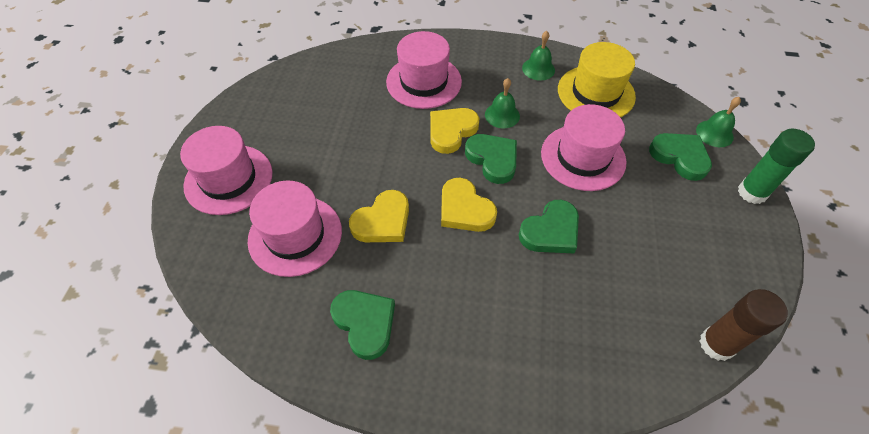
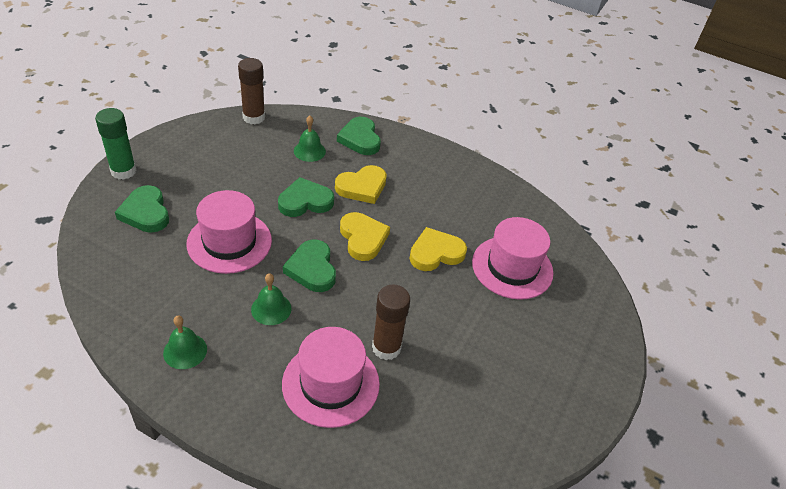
camera: 165 degrees left, 10 degrees down
(228, 179) = (571, 338): pink hat -> none
(365, 323) = (470, 196): green heart -> green heart (360, 139)
(394, 117) = (386, 347): none -> brown glue stick
(451, 131) = (334, 310): yellow heart -> yellow heart (362, 187)
(596, 93) = (152, 297): yellow hat -> none
(714, 133) = (89, 219): green bell -> green bell (309, 151)

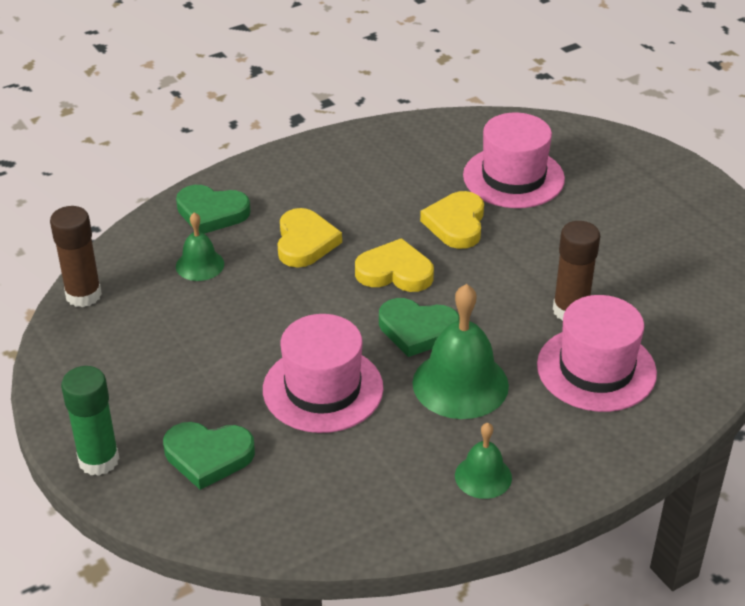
camera: 55 degrees left, 5 degrees down
(271, 309) = (460, 384): green bell -> green bell, size x1.80
(305, 201) = (295, 299): green heart -> none

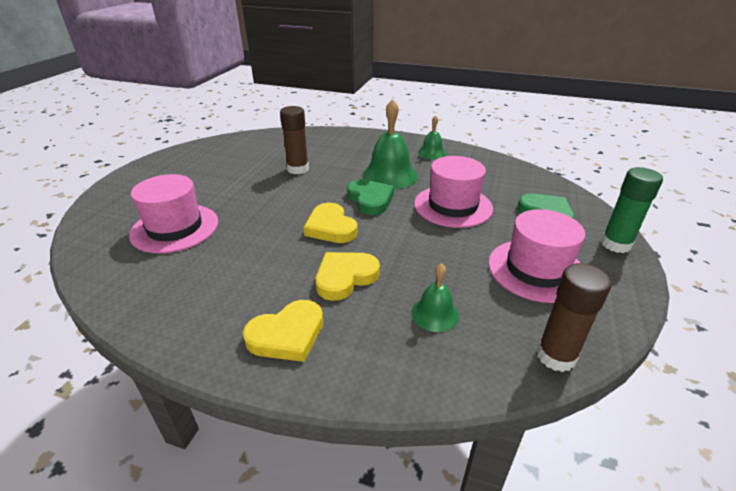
camera: 130 degrees left, 5 degrees down
(211, 213) = (369, 353): green heart -> none
(456, 224) = (254, 227): yellow heart -> yellow heart (287, 335)
(596, 369) = (332, 152): pink hat -> pink hat (536, 270)

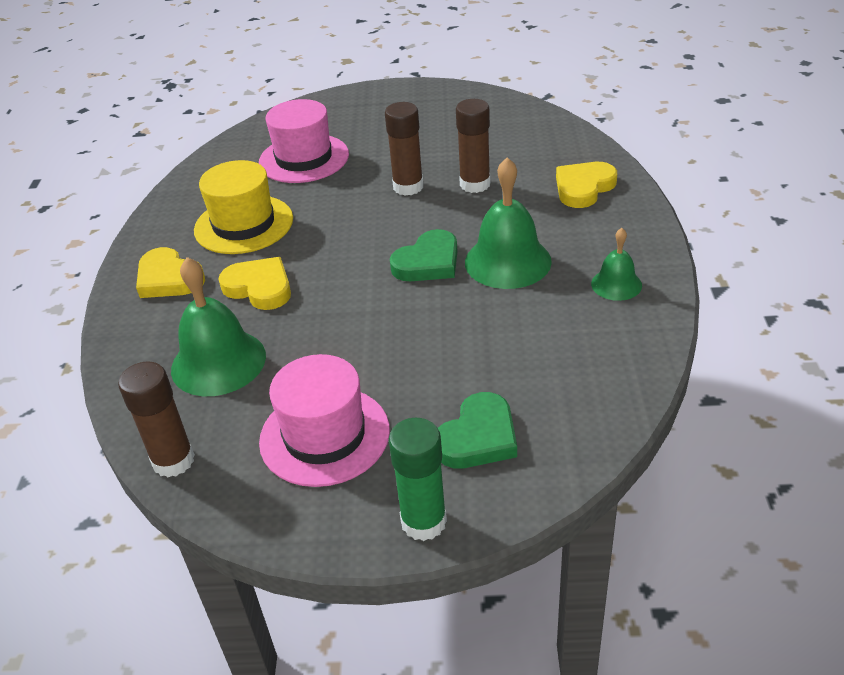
camera: 75 degrees right, 5 degrees up
(242, 274) = (244, 224): none -> yellow hat
(274, 191) = (408, 187): none -> brown glue stick
(331, 227) = (348, 251): yellow heart -> yellow heart (583, 188)
(435, 314) = (218, 362): green bell -> green bell, size x1.80
(453, 206) = (451, 337): pink hat -> none

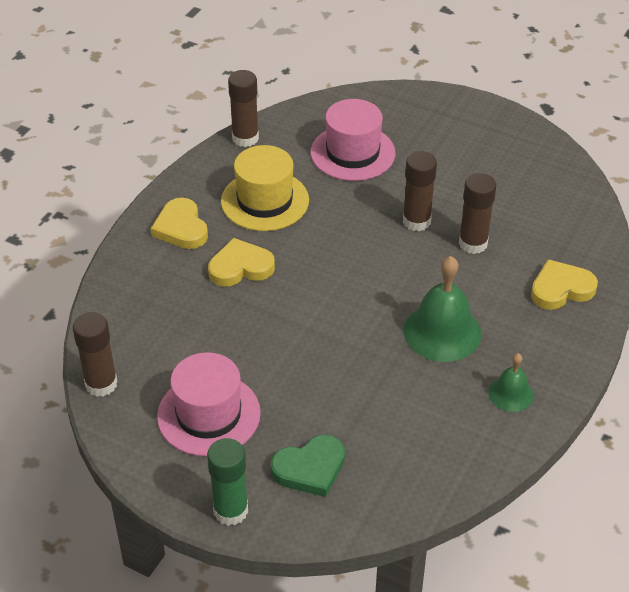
camera: 25 degrees right, 5 degrees up
(186, 184) = (245, 138): none -> brown glue stick
(218, 362) = (174, 319): green bell -> none
(259, 287) = (240, 267): yellow heart -> yellow heart turned 75 degrees counterclockwise
(428, 262) = (380, 303): green heart -> none

